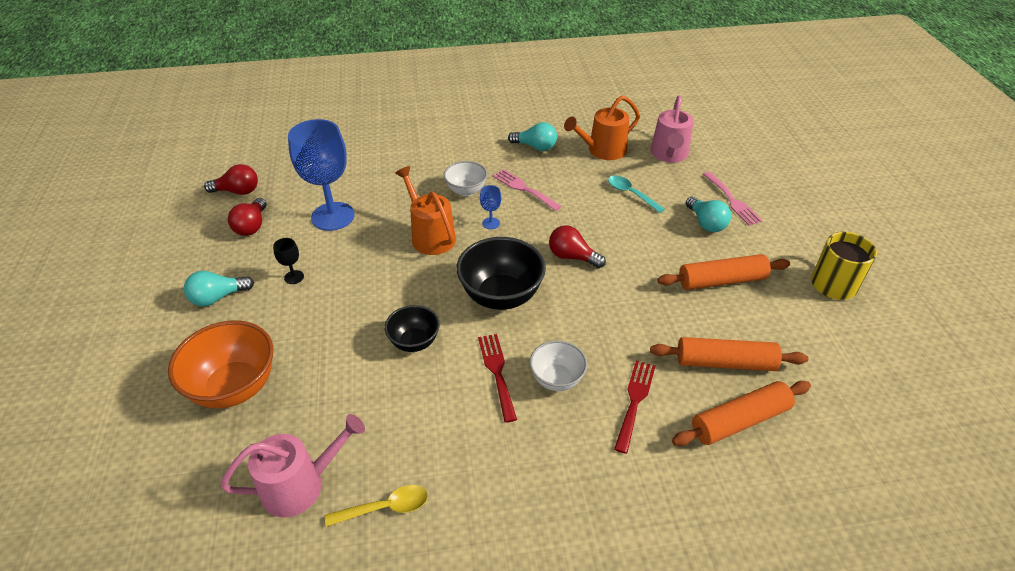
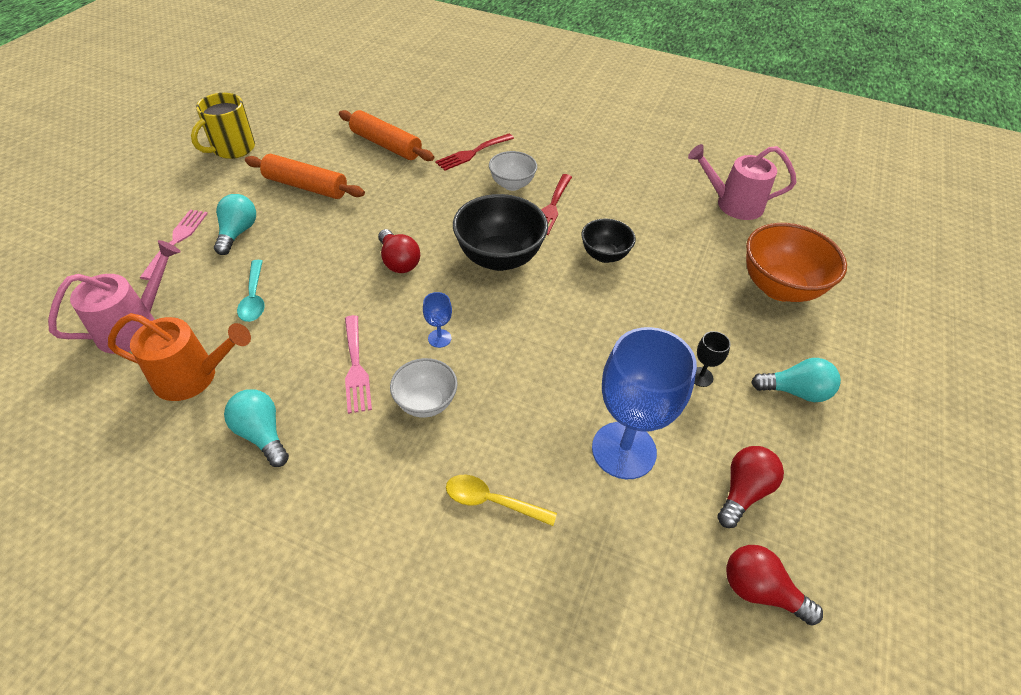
camera: 150 degrees left, 5 degrees up
(385, 508) = (678, 172): yellow spoon -> yellow spoon (492, 501)
(430, 236) = (519, 356): orange watering can -> none
(739, 420) = (421, 120): orange rolling pin -> none

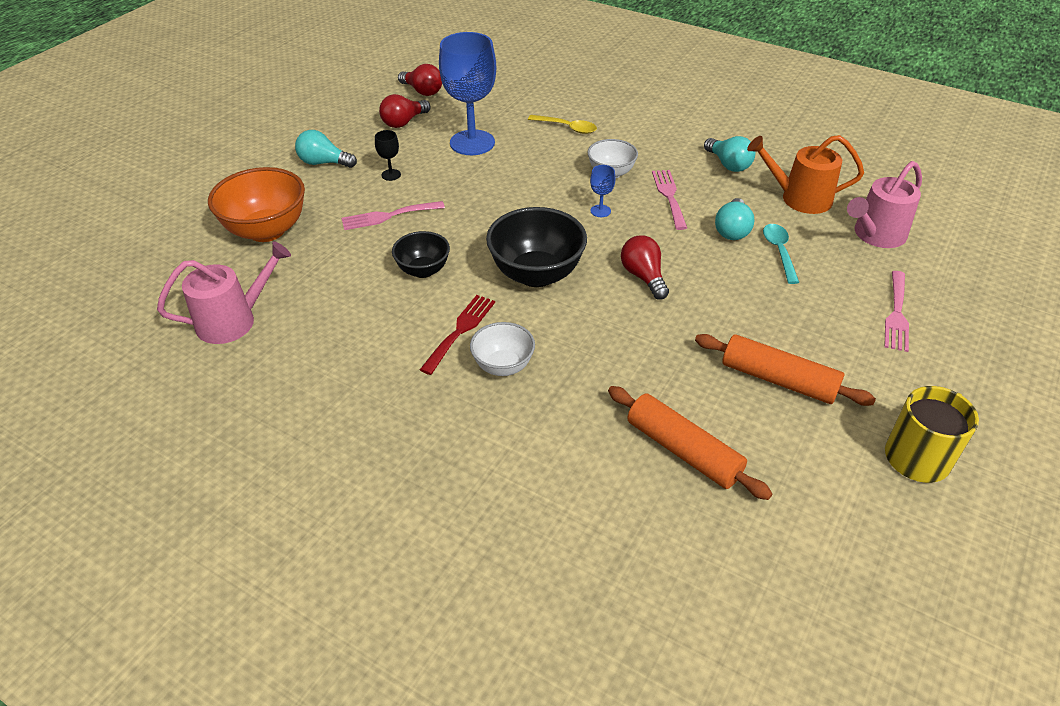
camera: 170 degrees left, 5 degrees down
(238, 233) = (832, 319): turquoise light bulb -> turquoise light bulb (732, 230)
(472, 153) = (551, 425): red fork -> none
(670, 314) = (388, 216): none -> pink fork
(733, 204) = (233, 320): pink watering can -> pink watering can turned 45 degrees counterclockwise

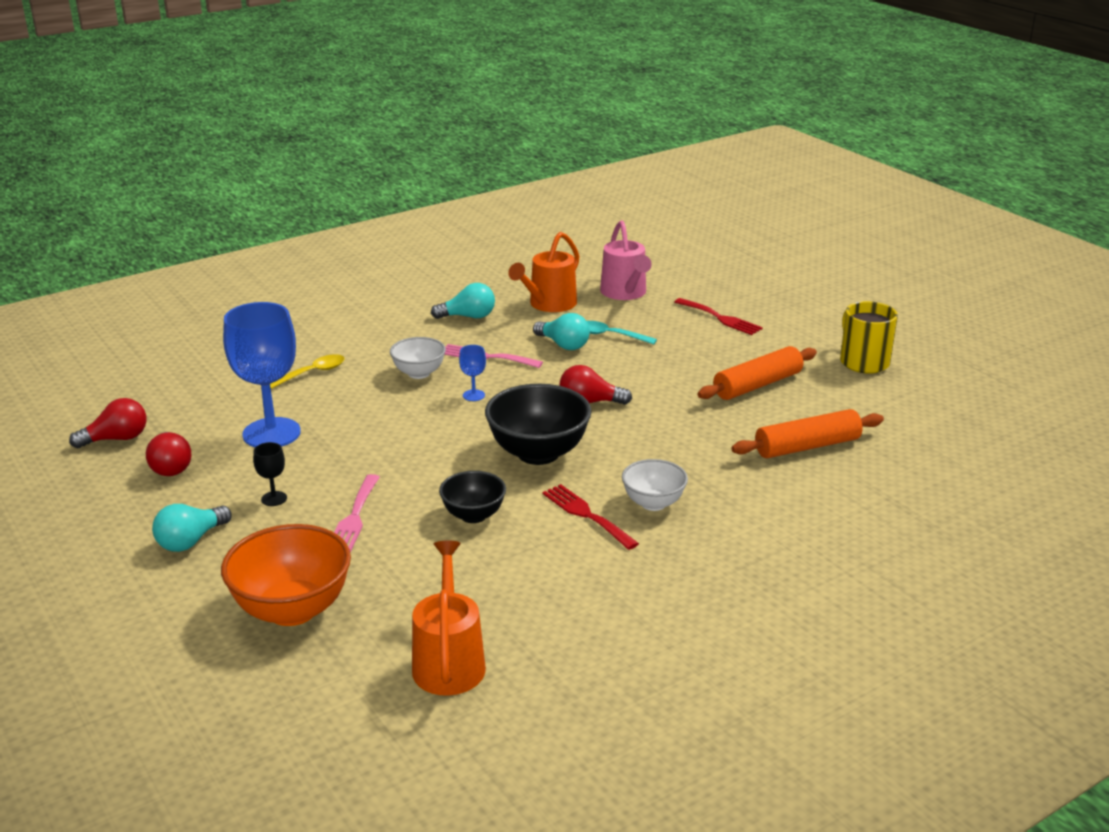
camera: 65 degrees left, 15 degrees down
(233, 320) = (449, 662): pink watering can -> orange watering can
(896, 314) = (720, 318): pink fork -> red fork

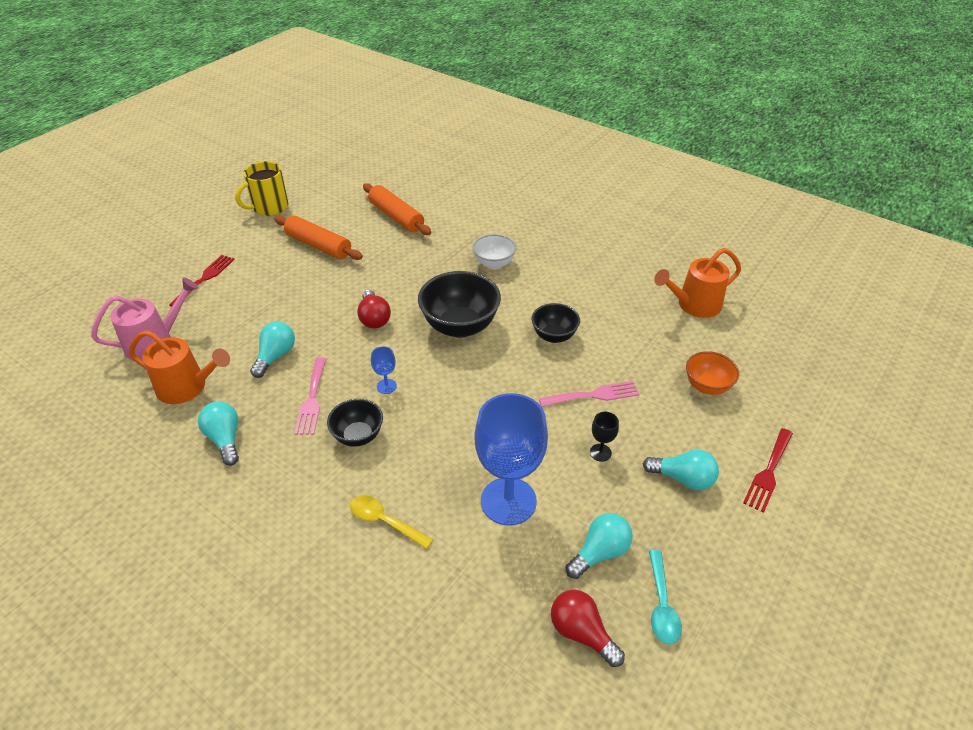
camera: 110 degrees left, 15 degrees up
(170, 466) = (599, 552): red light bulb -> turquoise light bulb
(292, 610) = (707, 386): orange bowl -> orange bowl, size x0.59
(419, 373) = (358, 436): white bowl -> black bowl
(586, 514) = (523, 287): red fork -> red fork (768, 472)
(610, 335) = (250, 332): turquoise spoon -> turquoise spoon (661, 605)

